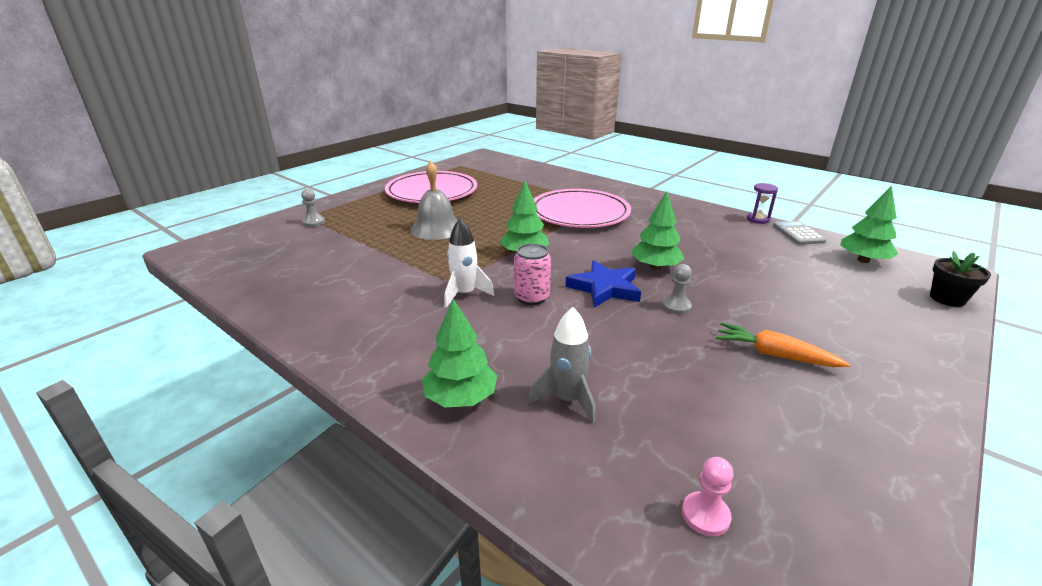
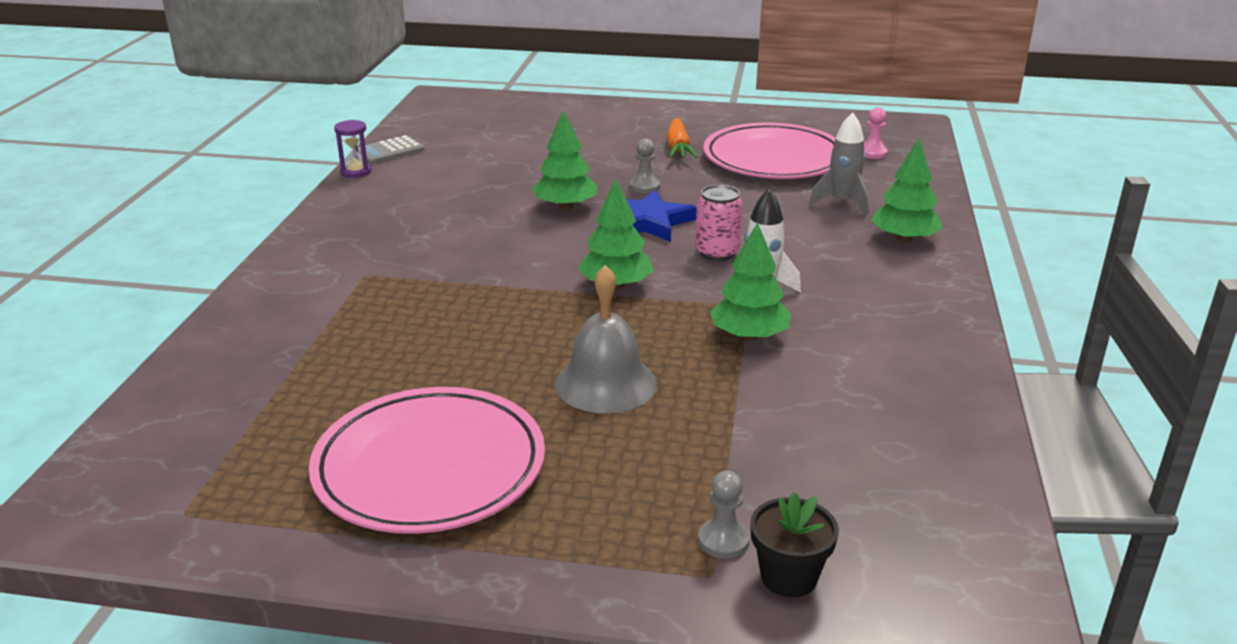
camera: 120 degrees left, 0 degrees up
(579, 213) = (429, 282): pink plate -> pink plate (774, 159)
(863, 260) = (443, 124): green tree -> green tree (749, 336)
(947, 299) = (502, 100): black flower pot -> black flower pot (788, 577)

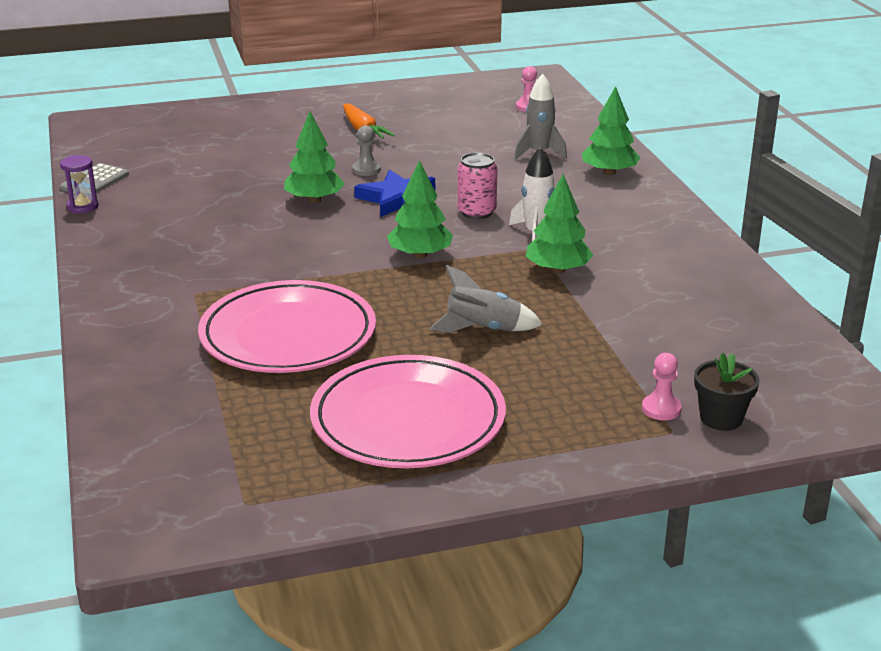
camera: 25 degrees left, 0 degrees up
(606, 383) = (483, 329): grey bell -> grey rocket
(723, 540) = (661, 409): grey pawn -> pink pawn
(774, 159) = (453, 126): pink plate -> pink plate (288, 335)

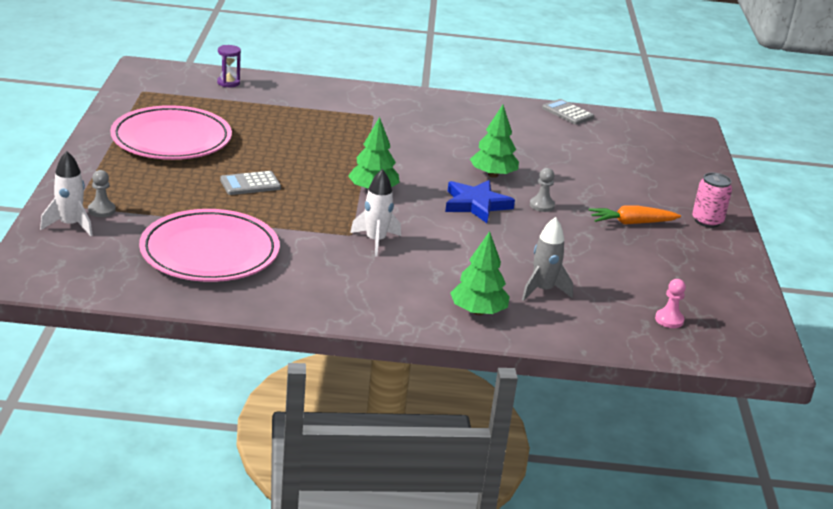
camera: 105 degrees right, 0 degrees up
(83, 207) = (525, 104): purple hourglass -> purple hourglass (228, 83)
(288, 335) = (296, 129): pink plate -> pink plate (210, 252)
(476, 212) = (431, 228): pink can -> pink can (707, 221)
(483, 329) = (250, 184): grey rocket -> grey calculator
(558, 270) = (309, 232): green tree -> none
(661, 409) = (101, 210): pink pawn -> grey pawn
(721, 418) = (70, 225): black flower pot -> white rocket

